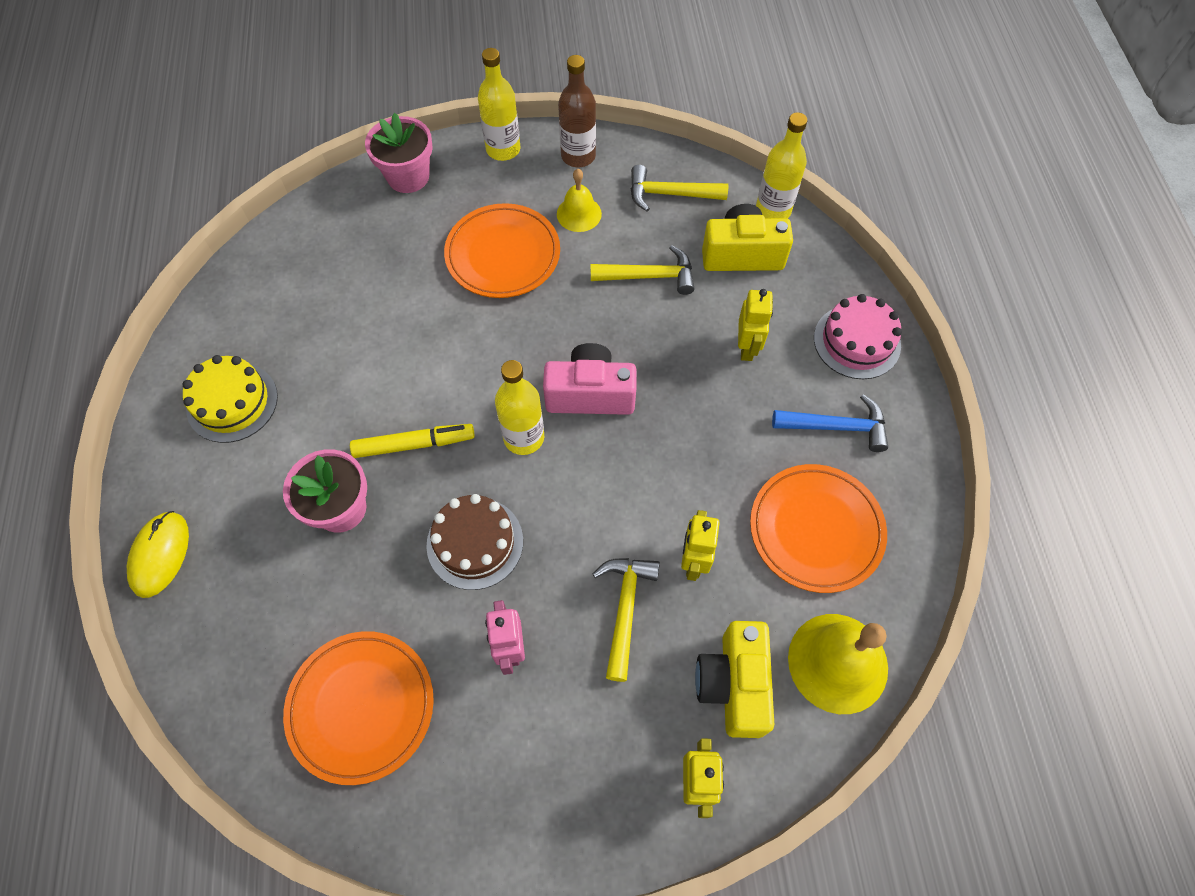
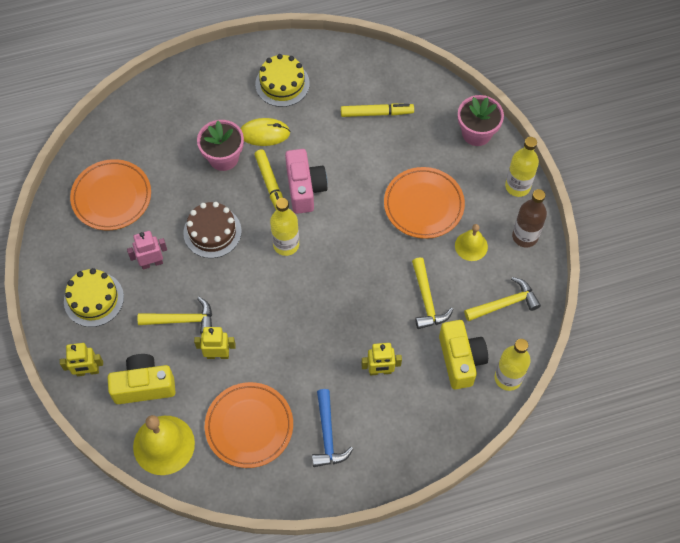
camera: 80 degrees right, 0 degrees up
(160, 555) = (183, 79): yellow mouse -> yellow mouse (264, 133)
(334, 285) = (376, 113): none -> yellow marker
(559, 759) = (94, 299): none -> yellow cake
(590, 394) = (324, 277): pink camera -> pink camera (305, 188)
(669, 194) = (505, 303): yellow hammer -> yellow hammer turned 75 degrees clockwise
(857, 341) = (400, 445): pink cake -> none

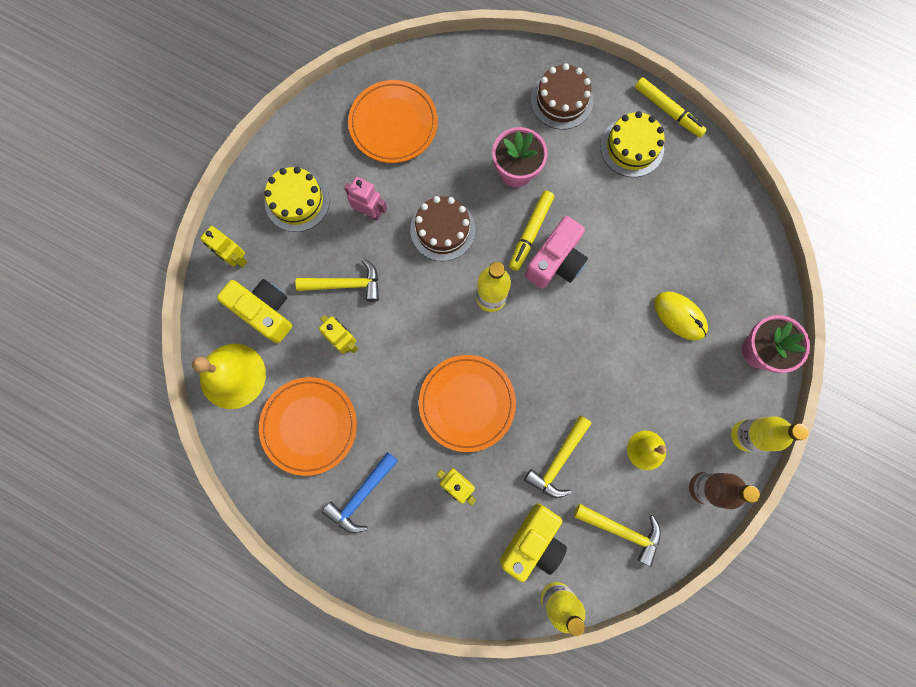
camera: 45 degrees right, 15 degrees up
(182, 320) = (346, 284): yellow hammer -> yellow hammer turned 45 degrees counterclockwise
(209, 93) = (561, 100): none -> brown cake
(264, 133) = (571, 180): yellow mouse -> yellow mouse (680, 316)
(376, 113) = (687, 249): yellow marker -> yellow marker (668, 111)
(423, 205) = (643, 373): orange plate -> orange plate (467, 403)

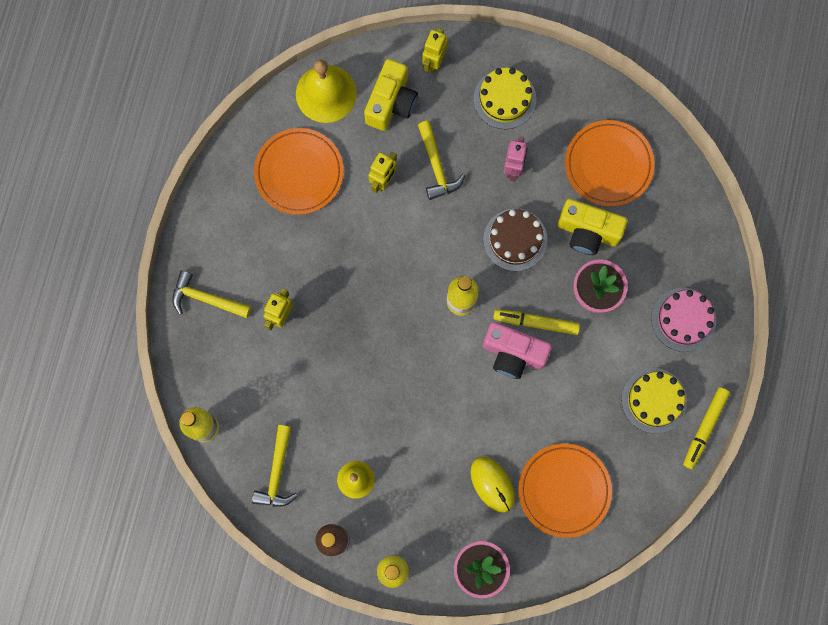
camera: 75 degrees right, 0 degrees up
(361, 496) = (250, 235): blue hammer -> none
(467, 403) = (356, 305): orange plate -> orange plate (564, 490)
(533, 542) = (247, 395): yellow camera -> yellow camera (587, 232)
(558, 461) = (324, 401): yellow hammer -> yellow hammer (206, 298)
(561, 100) = (683, 319): brown cake -> pink cake
(680, 316) = (492, 484): yellow mouse -> yellow mouse turned 60 degrees counterclockwise

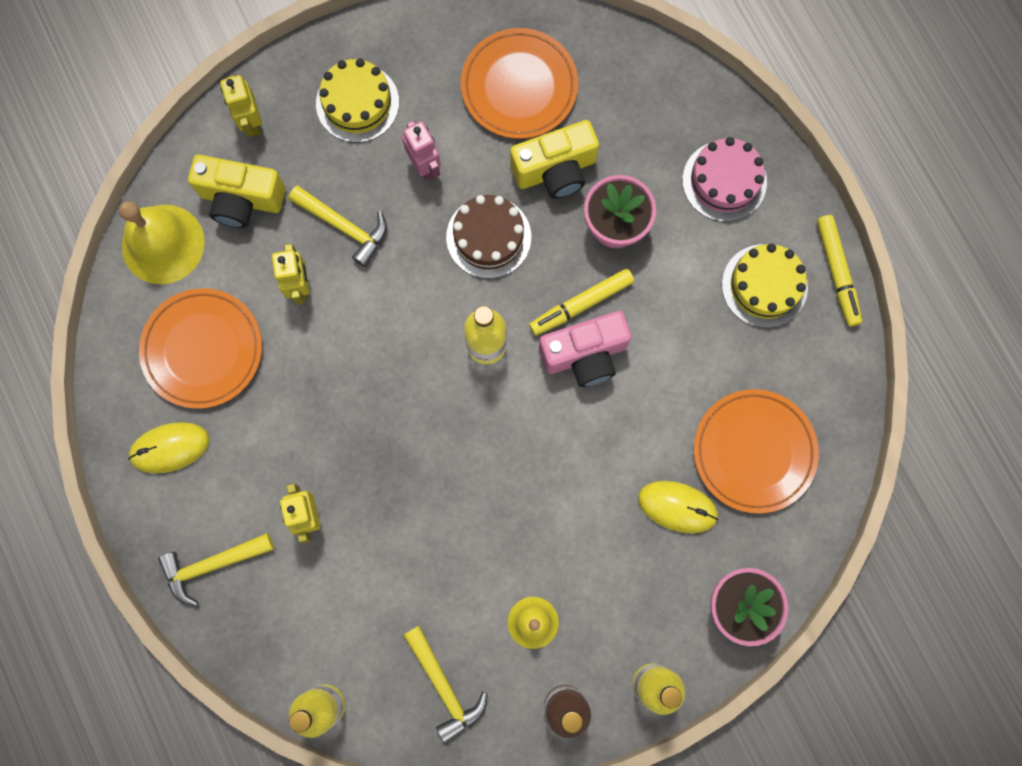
camera: 40 degrees left, 0 degrees up
(236, 214) = (170, 448): none -> yellow mouse
(391, 103) = (241, 199): yellow camera -> yellow camera turned 120 degrees clockwise

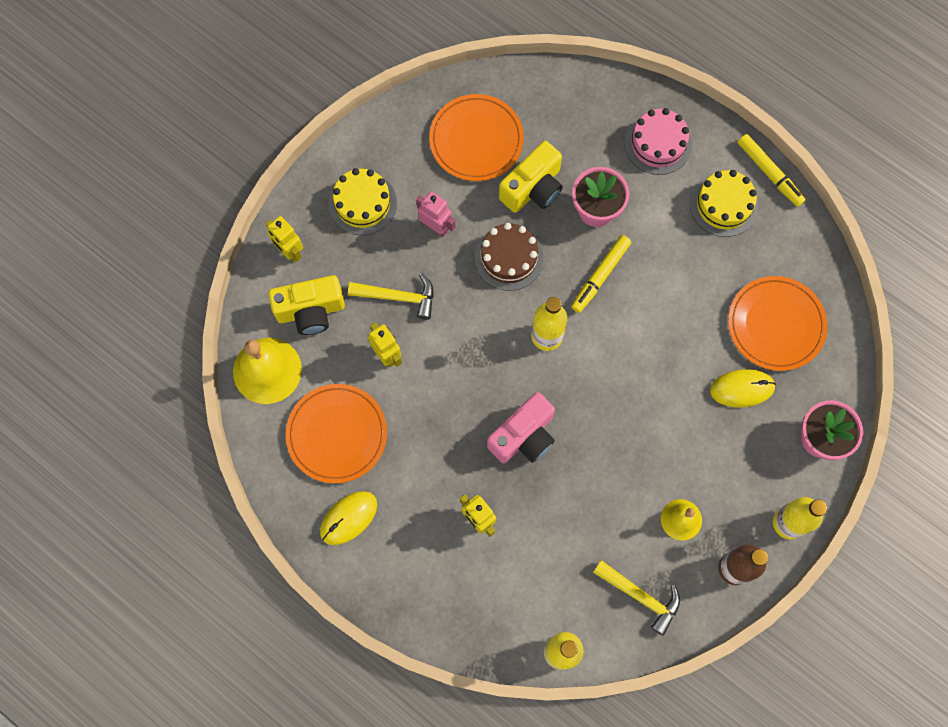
camera: 25 degrees left, 5 degrees down
(212, 565) = (424, 589): yellow hammer -> none
(585, 355) = (621, 311): pink camera -> pink camera (524, 436)

